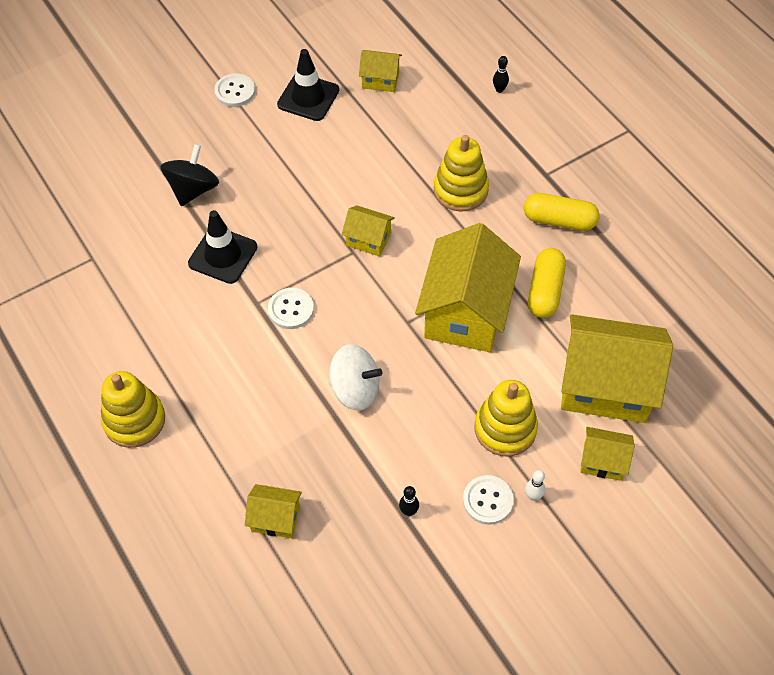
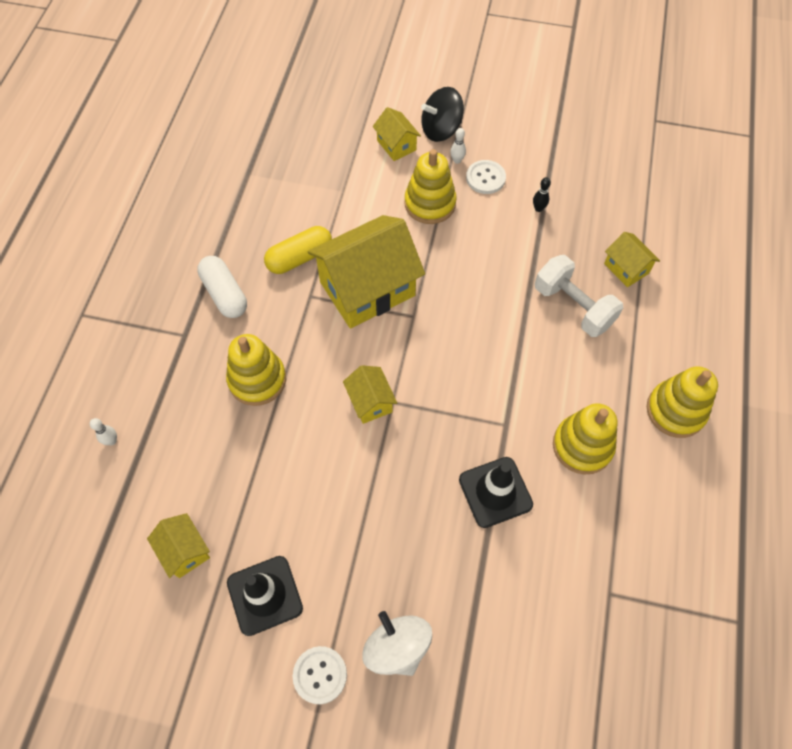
camera: 135 degrees left, 5 degrees up
(187, 334) = (582, 446): none -> yellow stacking toy
(193, 189) = (462, 586): black spinning top -> black spinning top (441, 129)
(290, 439) = (573, 306): none -> white dumbbell
(291, 309) = (485, 397): white button -> none
(355, 389) = (497, 302): white spinning top -> white spinning top (397, 647)
(499, 89) = (112, 441): black bowling pin -> white bowling pin
(559, 220) = (225, 294): yellow capsule -> white capsule
(605, 386) = (341, 177): yellow house -> none

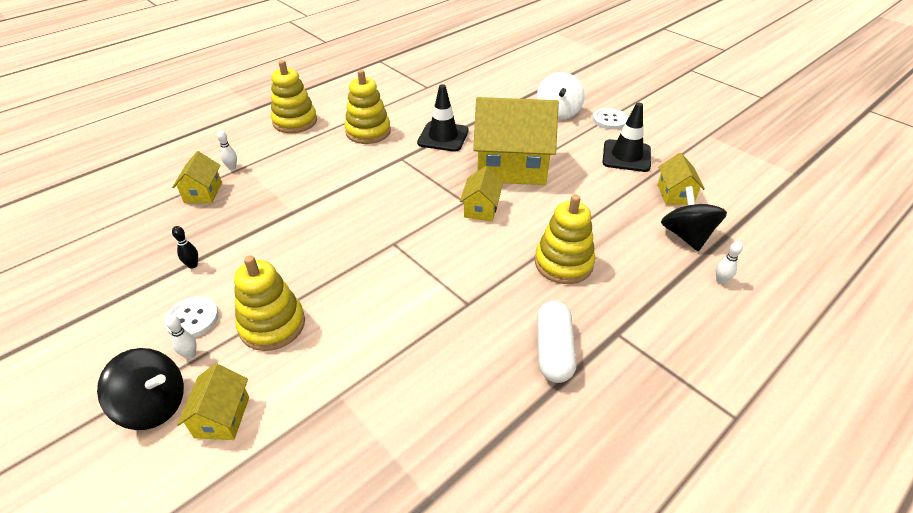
camera: 145 degrees left, 20 degrees down
(156, 485) = (686, 236): none -> black spinning top
(299, 258) = (449, 345): yellow capsule -> none
(367, 289) = (411, 282): yellow house -> yellow house (511, 167)
(573, 306) = (273, 191): white dumbbell -> none
(644, 309) = (232, 167): none -> white bowling pin

